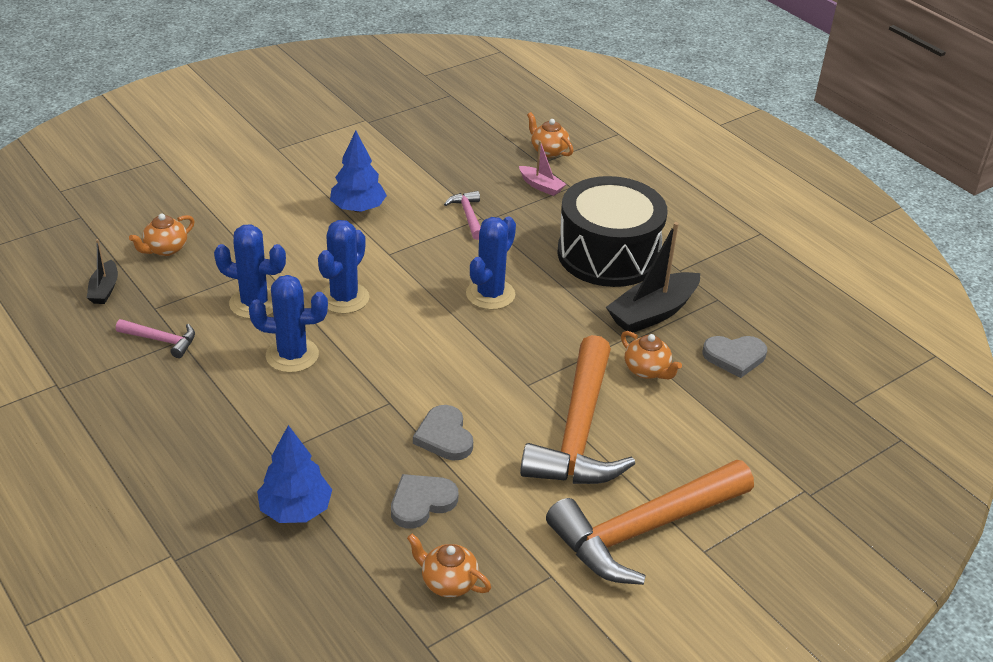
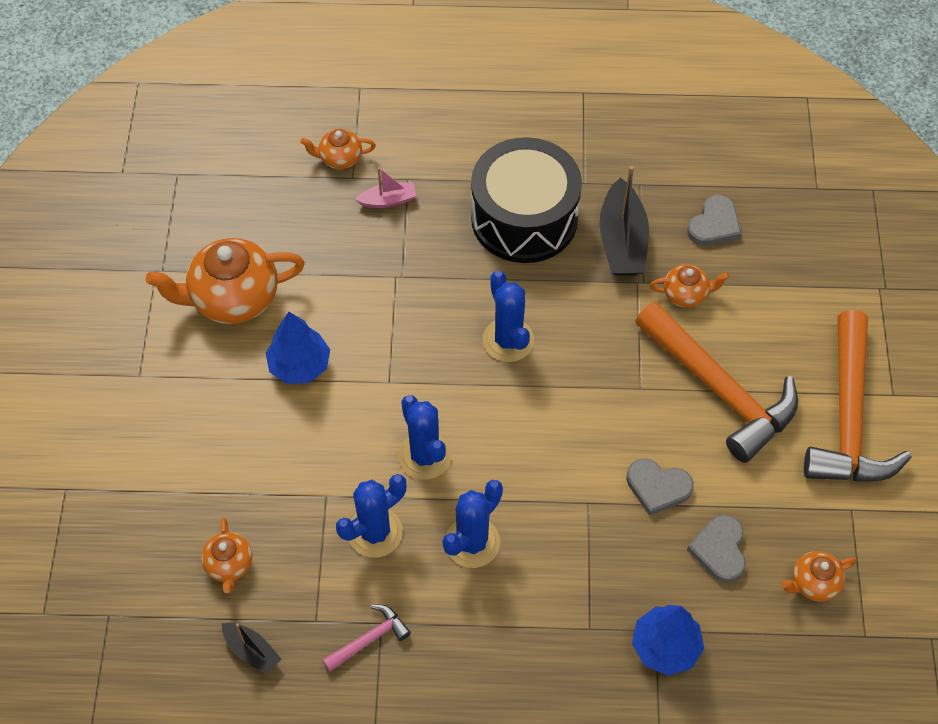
camera: 50 degrees left, 20 degrees up
(380, 158) = (233, 298): none -> orange teapot
(468, 216) = (384, 285): pink hammer -> none

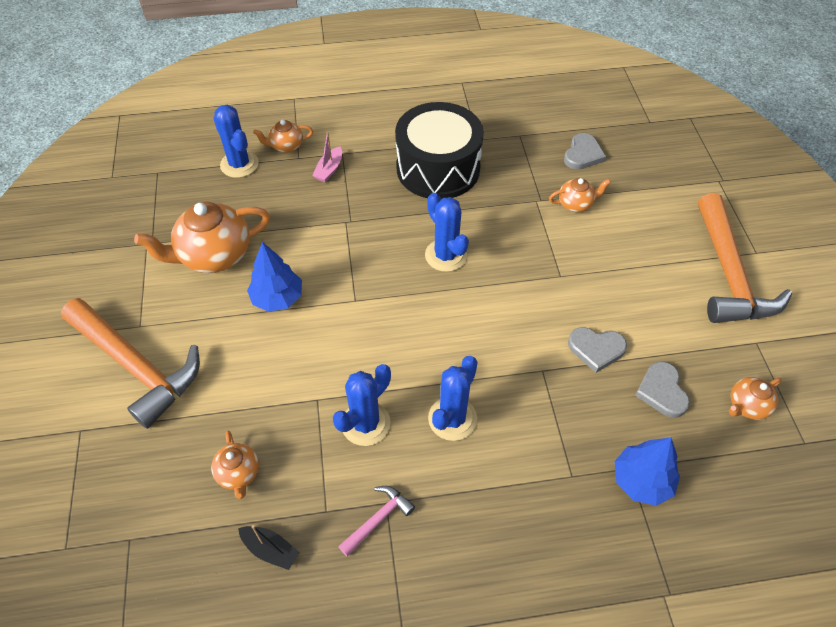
camera: 10 degrees left, 5 degrees down
(388, 200) = (329, 170): pink boat -> pink boat turned 135 degrees clockwise
(425, 456) = (396, 353): blue cactus -> blue cactus (239, 164)
(622, 241) = (517, 174): black boat -> none
(719, 390) = (622, 268): orange hammer -> orange hammer (136, 366)

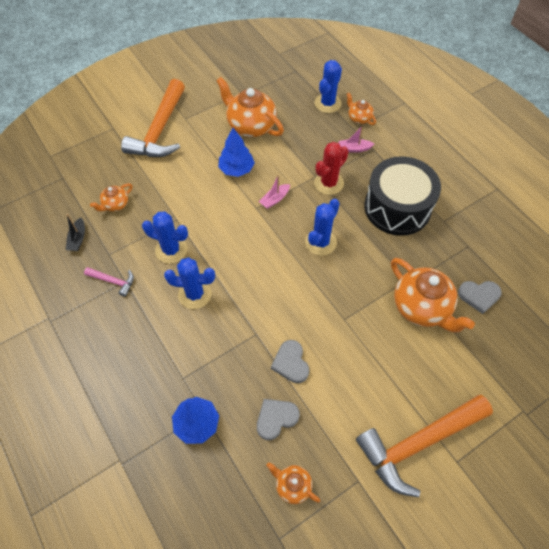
camera: 65 degrees right, 5 degrees up
(354, 276) = (275, 199): none -> pink boat
(364, 213) = (329, 183): none -> red cactus
(576, 204) = (421, 307): orange teapot -> orange teapot, size x1.96

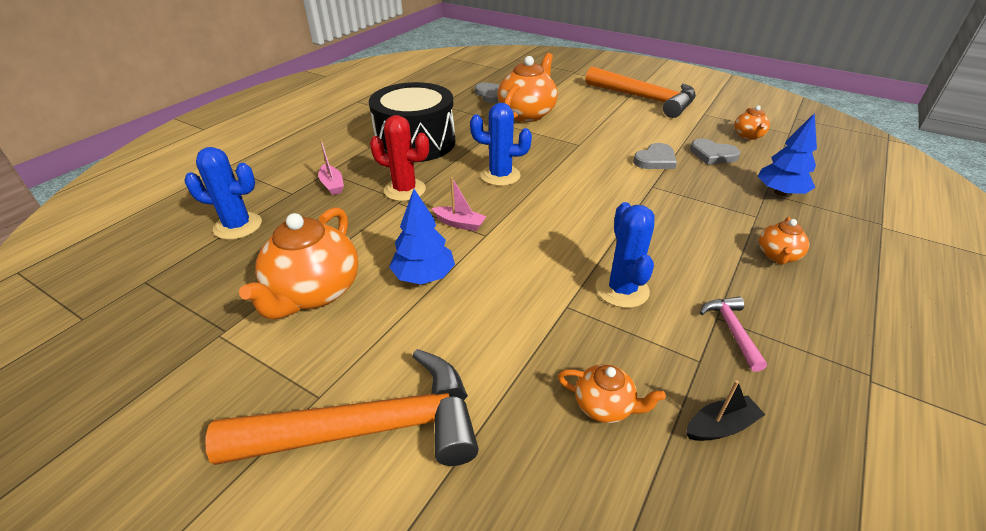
camera: 115 degrees left, 20 degrees down
(195, 294) = (659, 243): blue cactus -> none
(359, 118) = (268, 193): orange teapot -> orange teapot (777, 255)

